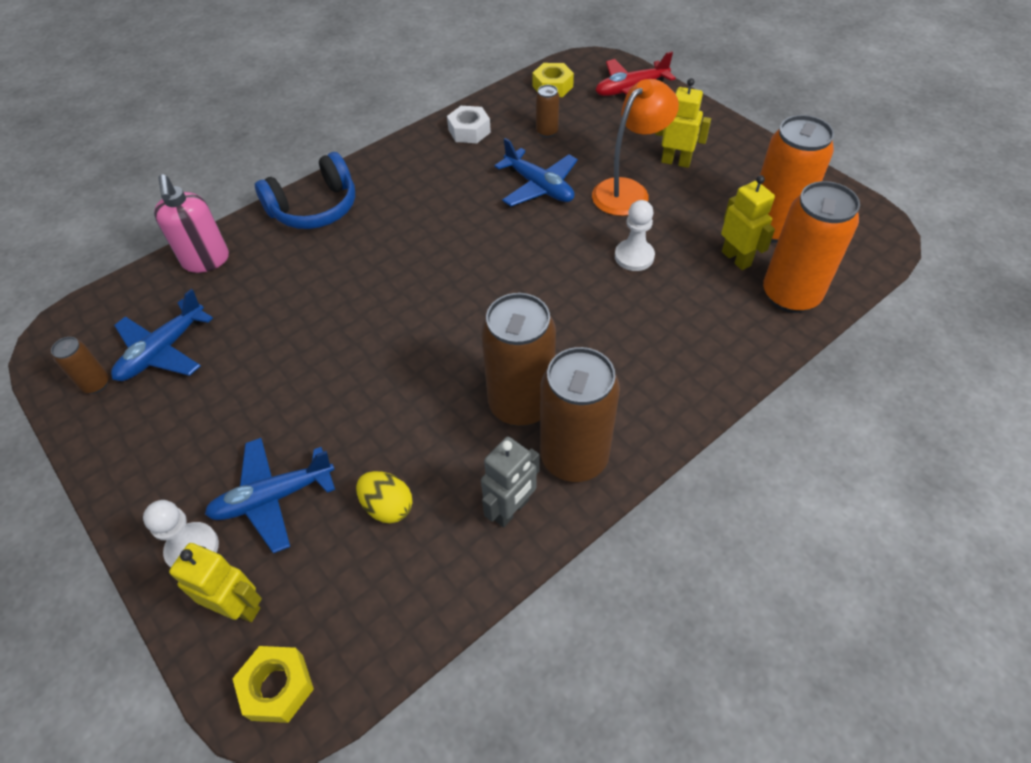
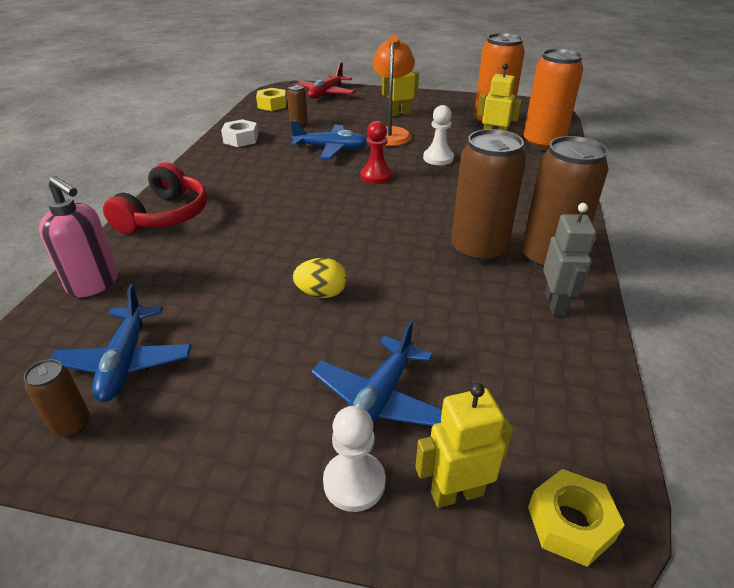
camera: 40 degrees left, 15 degrees down
(315, 208) = (164, 215): blue headphones -> red headphones
(388, 506) = (475, 350): yellow egg -> yellow egg (321, 293)
(539, 250) = (376, 176): none -> red pawn

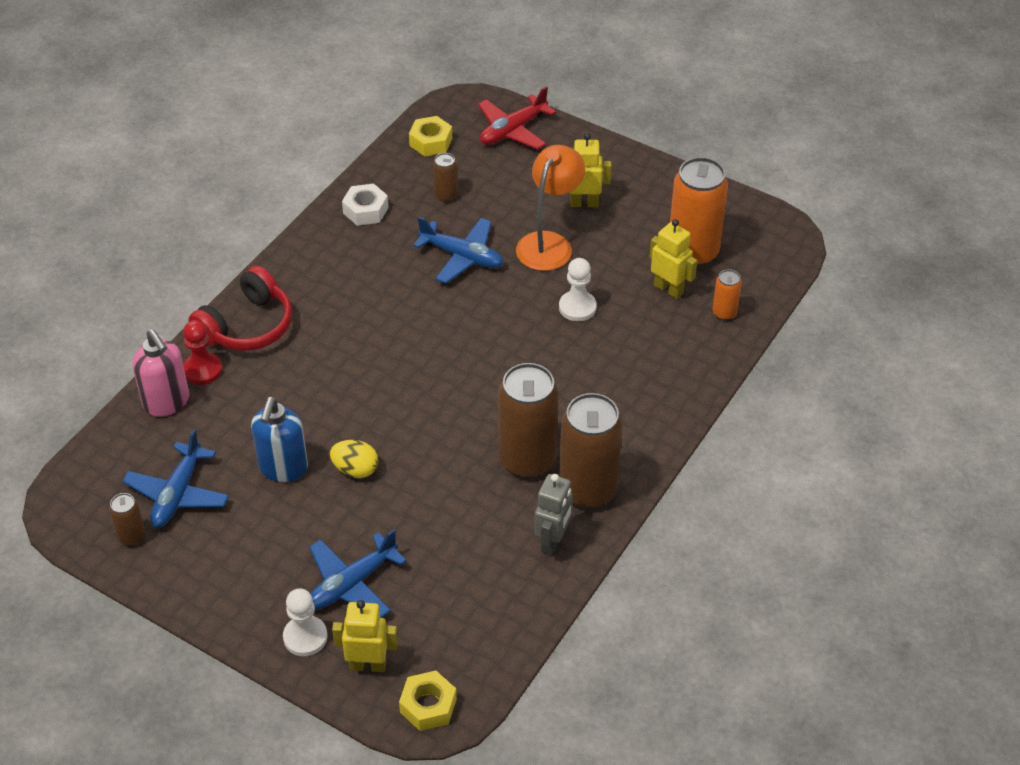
camera: 20 degrees right, 10 degrees up
(243, 309) = (283, 468): none -> blue soap dispenser
(376, 176) = (488, 321): red pawn -> red pawn (203, 370)
(543, 144) = (724, 313): orange can -> orange can, size x0.47

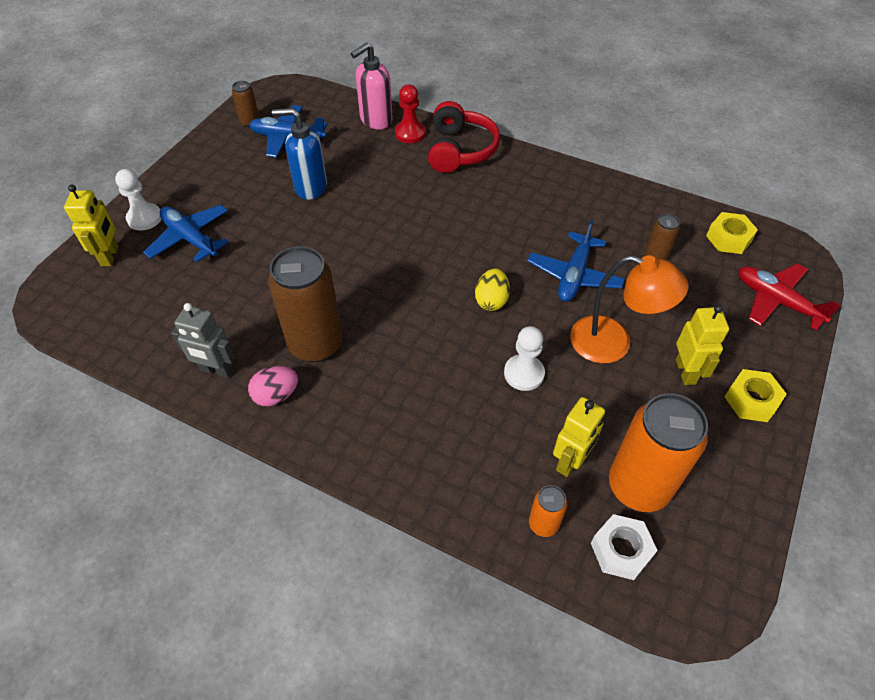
camera: 85 degrees right, 5 degrees up
(247, 326) = (460, 150): red headphones -> red headphones turned 120 degrees counterclockwise
(355, 469) = (307, 228): yellow egg -> yellow egg (491, 300)
(365, 210) = (616, 203): white nut -> white nut (621, 550)
(428, 706) = (61, 296): yellow nut -> yellow nut (751, 400)
(588, 490) = (276, 395): brown can -> pink egg

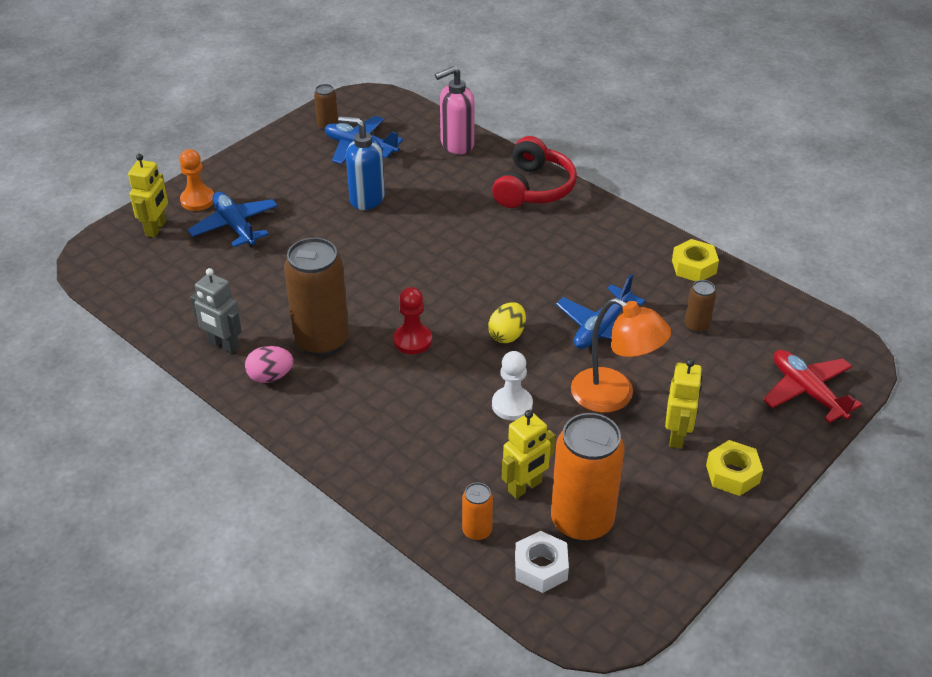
camera: 15 degrees right, 10 degrees down
(144, 218) = (198, 200): white pawn -> orange pawn
(410, 133) = (487, 163): red pawn -> red pawn (412, 340)
(728, 238) = (785, 323): yellow nut -> yellow nut (694, 267)

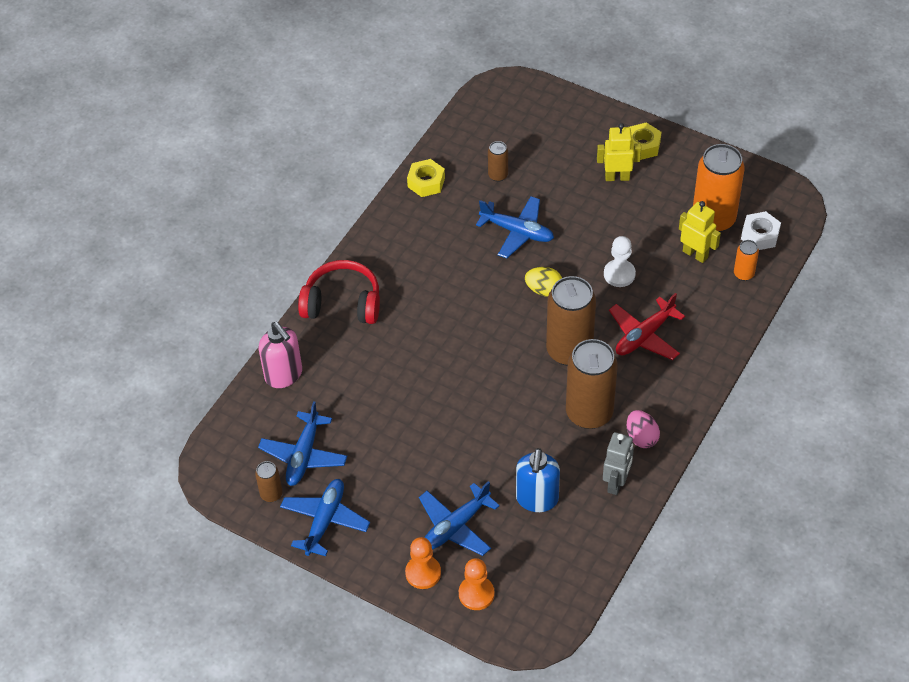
camera: 100 degrees left, 10 degrees up
(156, 228) = (476, 594): yellow robot -> orange pawn
(284, 152) = (325, 521): none -> blue plane
(366, 199) = (388, 429): blue soap dispenser -> blue soap dispenser (537, 499)
(412, 340) = (569, 351): red pawn -> brown can
(614, 396) = (590, 216): orange lamp -> none
(807, 392) = (549, 110): red plane -> red plane (644, 336)

